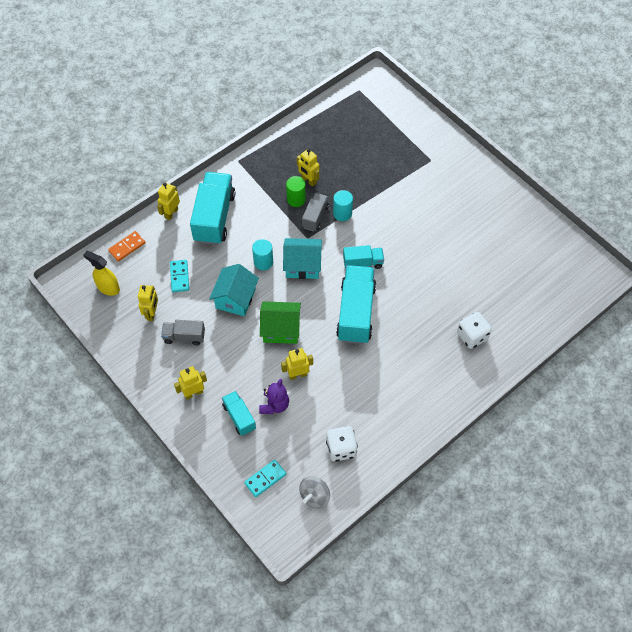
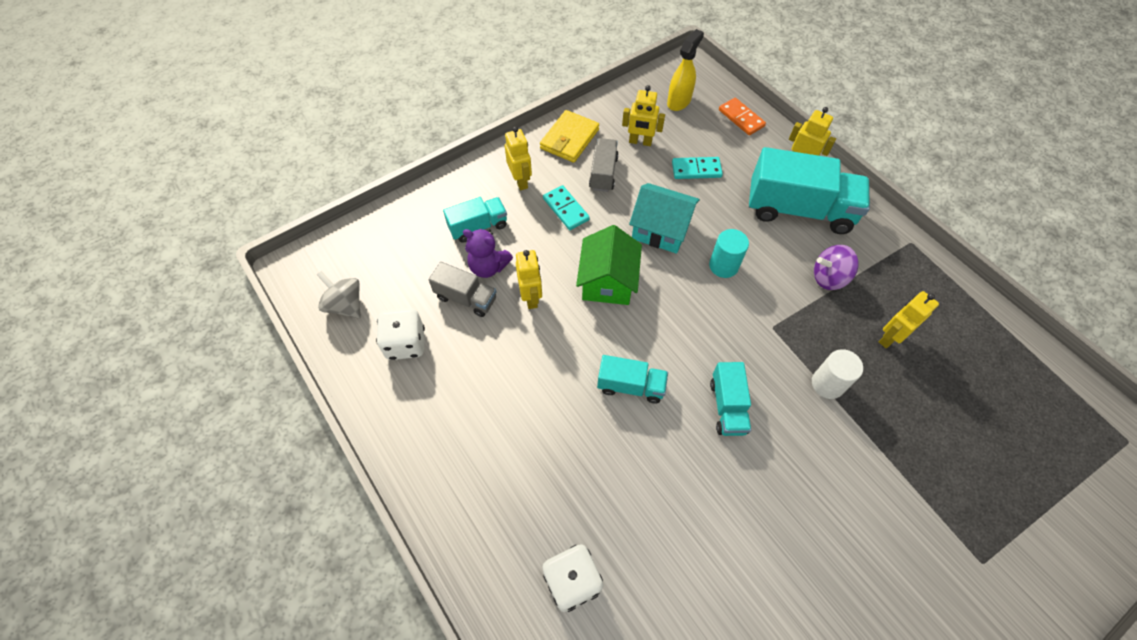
camera: 95 degrees right, 0 degrees up
(149, 362) = (569, 139): none -> yellow wallet
(265, 479) = (385, 251): turquoise domino -> turquoise domino (565, 209)
(268, 206) = (828, 278): none -> purple spinning top
(296, 199) = (847, 316): green cylinder -> none
(302, 265) = (719, 317): turquoise house -> none
(315, 217) = (815, 341): grey truck -> grey truck (466, 298)
(342, 213) = (827, 384): turquoise cylinder -> white cylinder
(356, 313) = (630, 386): turquoise truck -> turquoise truck, size x0.53

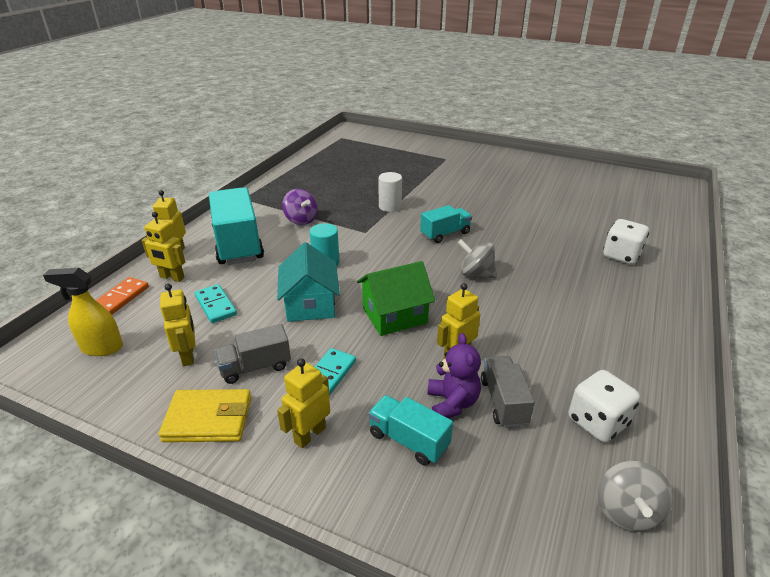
camera: 120 degrees left, 25 degrees down
(630, 386) = (476, 274): turquoise truck -> grey spinning top
(889, 337) = (334, 194): yellow robot -> yellow robot (172, 277)

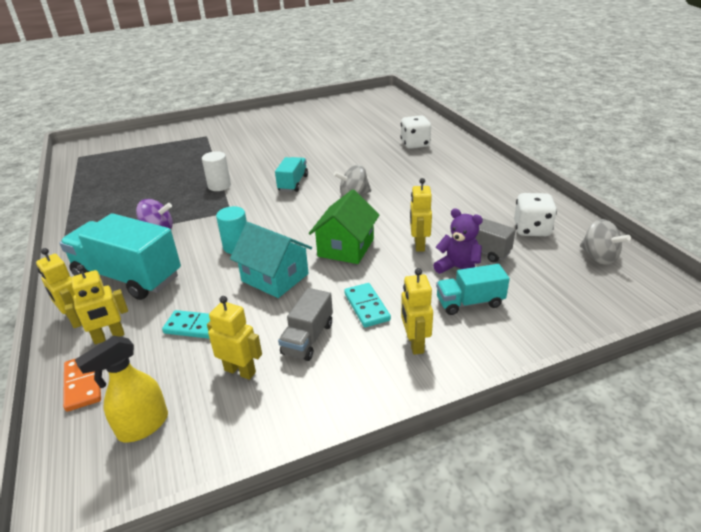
camera: 45 degrees left, 0 degrees up
(208, 419) = (334, 390): yellow wallet -> none

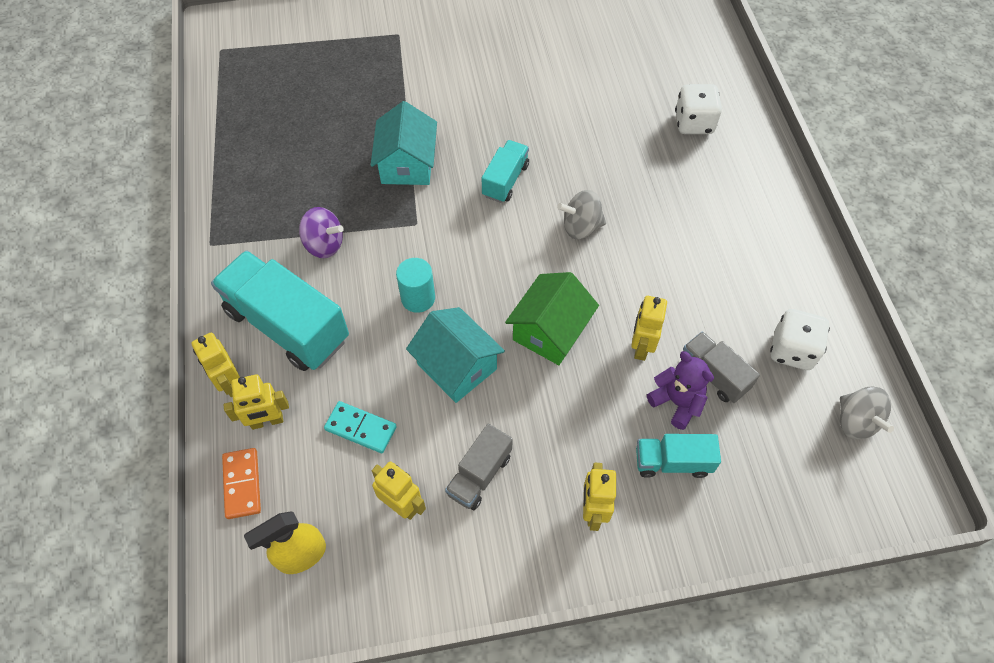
camera: 10 degrees right, 25 degrees up
(219, 186) = (407, 164): white cylinder -> turquoise house
(367, 307) = (553, 441): turquoise domino -> none

